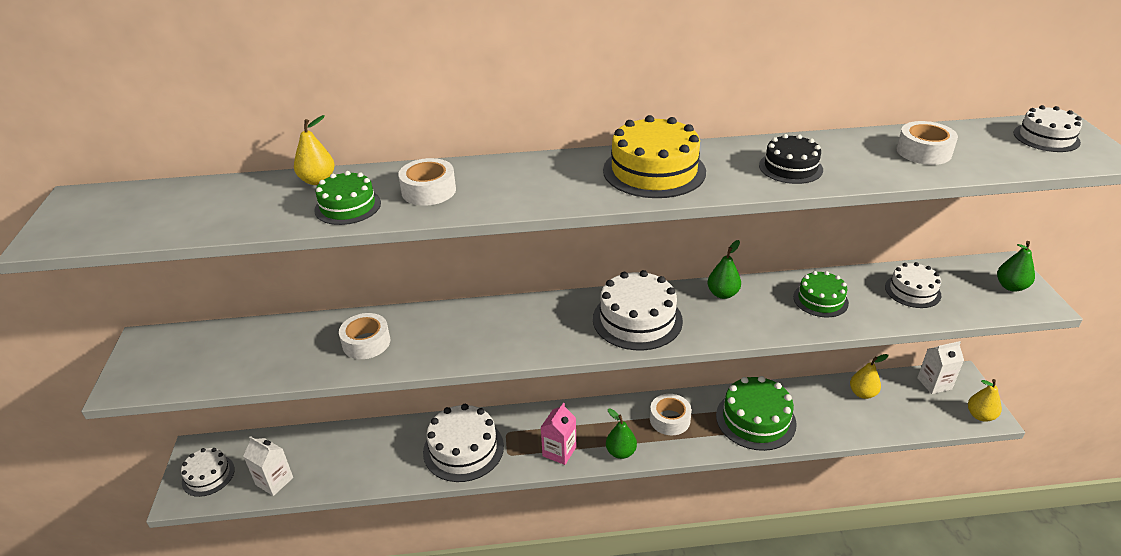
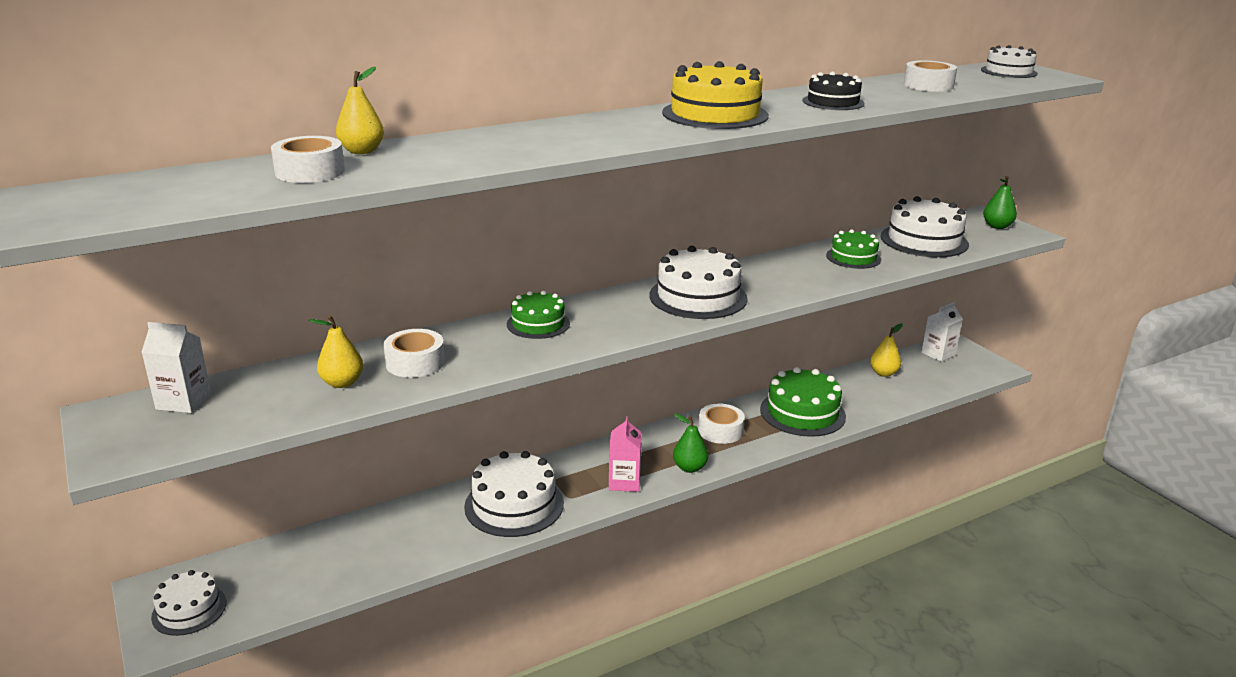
camera: 25 degrees left, 10 degrees down
(274, 481) = (290, 592): white carton -> white carton (183, 401)
(348, 206) = (424, 163): green cake -> green cake (538, 324)
(428, 191) = (502, 145): white tape -> white tape (310, 172)
(722, 294) = (763, 267): green pear -> none
(912, 291) = (924, 240): white cake -> white cake, size x1.65
(980, 415) = (990, 369): yellow pear -> yellow pear (342, 383)

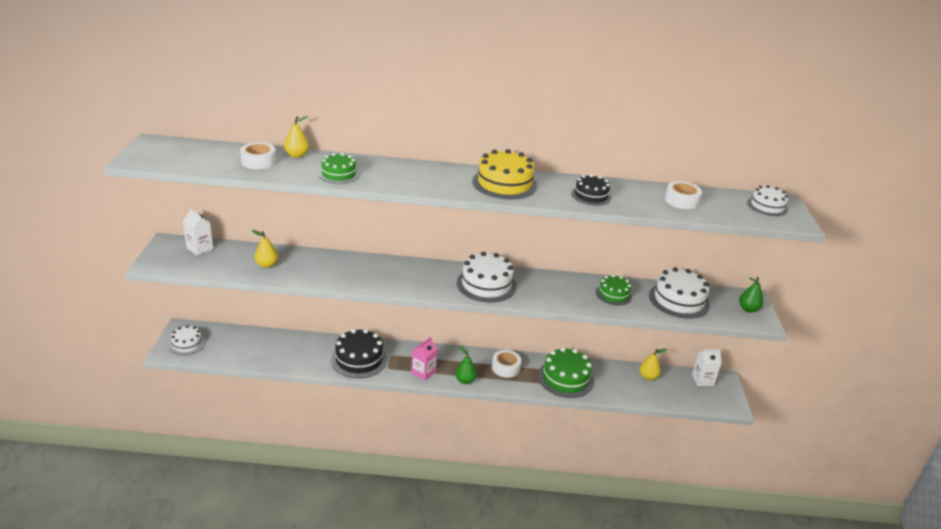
camera: 30 degrees right, 5 degrees up
(415, 363) = (307, 267): white tape -> none
(514, 505) = (359, 359): white cake -> black cake
(538, 324) = (386, 268): green cake -> green cake (338, 174)

